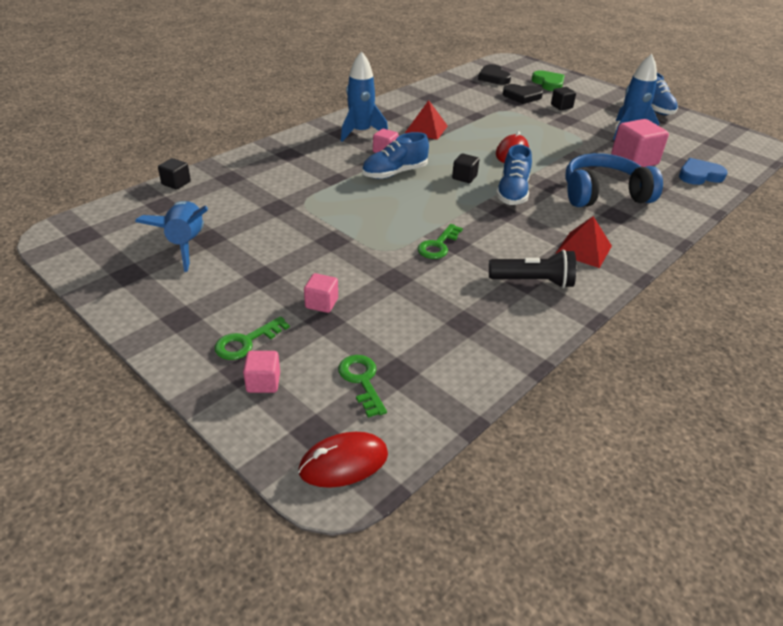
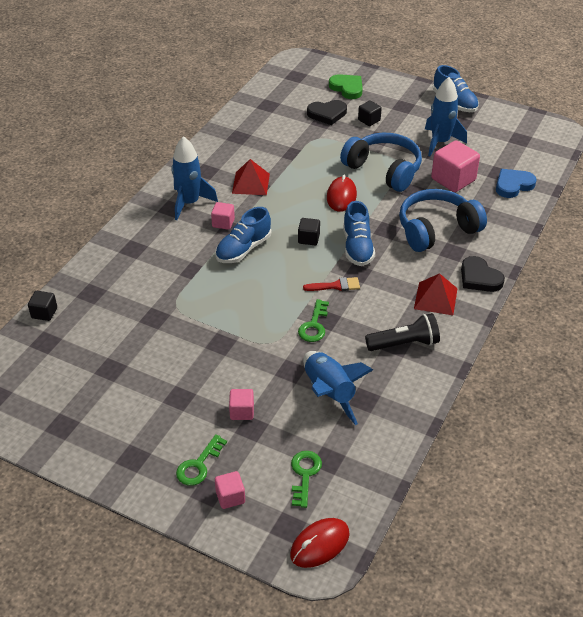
camera: 15 degrees left, 5 degrees up
(186, 244) = (94, 381): blue rocket -> blue rocket (329, 393)
(362, 381) = (304, 474): green key -> green key turned 45 degrees clockwise
(476, 218) = (335, 286): none -> red brush
(493, 77) = (290, 92): black heart -> black heart (479, 278)
(563, 142) = (384, 170): none -> blue headphones

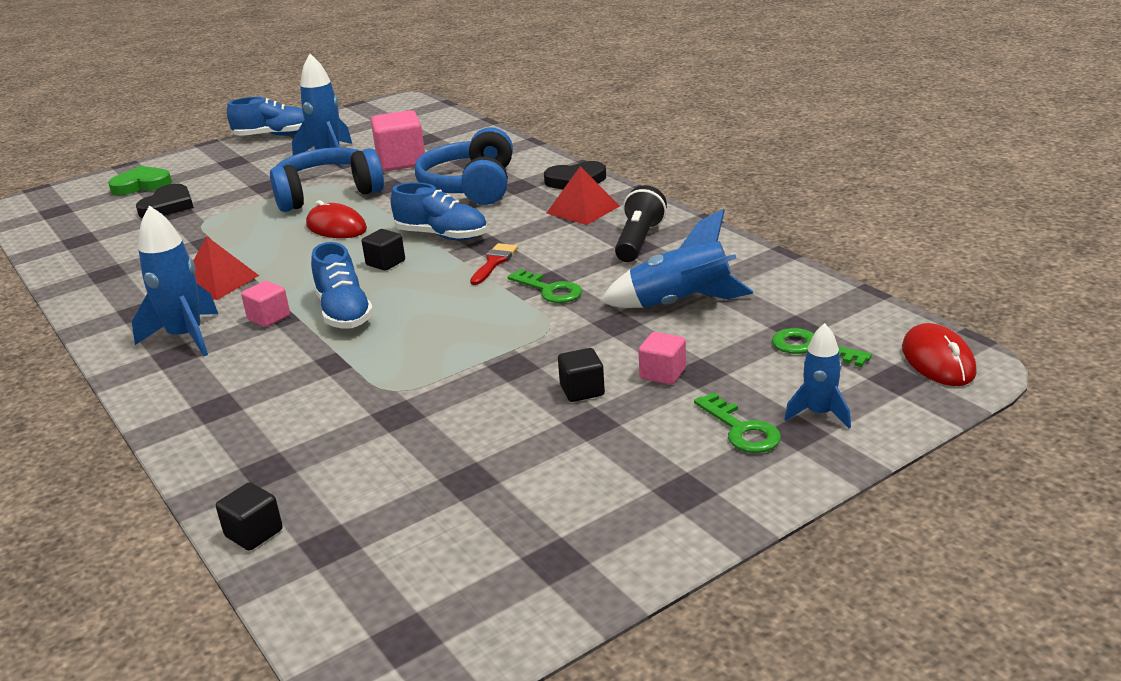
camera: 60 degrees left, 15 degrees down
(230, 497) = (819, 414): pink cube -> blue rocket
(369, 120) = (224, 184): black cube -> black cube (582, 390)
(513, 185) = (453, 136): blue heart -> none

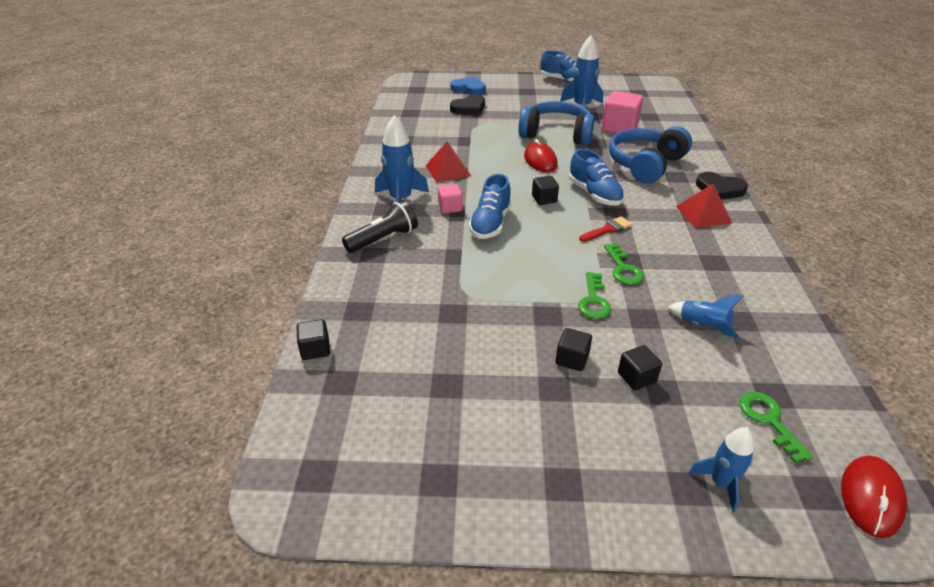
camera: 35 degrees right, 10 degrees up
(141, 185) = (469, 89): green heart -> blue heart
(638, 241) = (719, 258): black flashlight -> black flashlight (383, 239)
(662, 374) = (636, 377): pink cube -> black cube
(680, 303) = (702, 326): blue rocket -> blue rocket, size x0.60
(741, 430) = (649, 459): green key -> green key (593, 300)

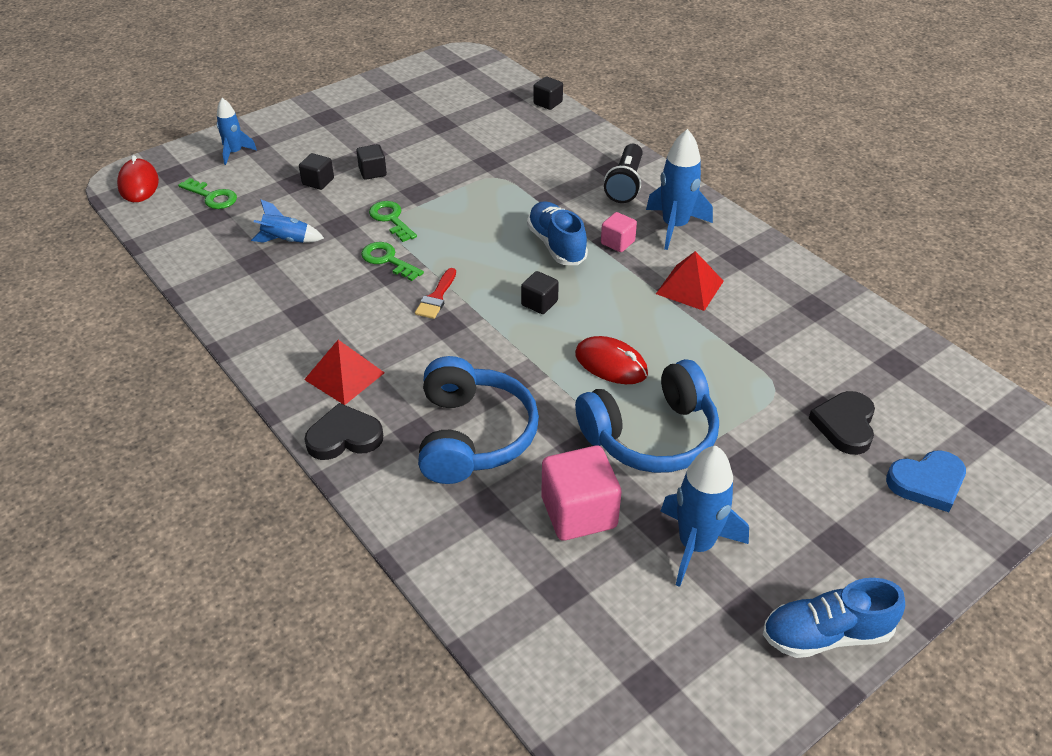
camera: 140 degrees right, 5 degrees up
(594, 194) = (492, 341): blue shoe -> none

